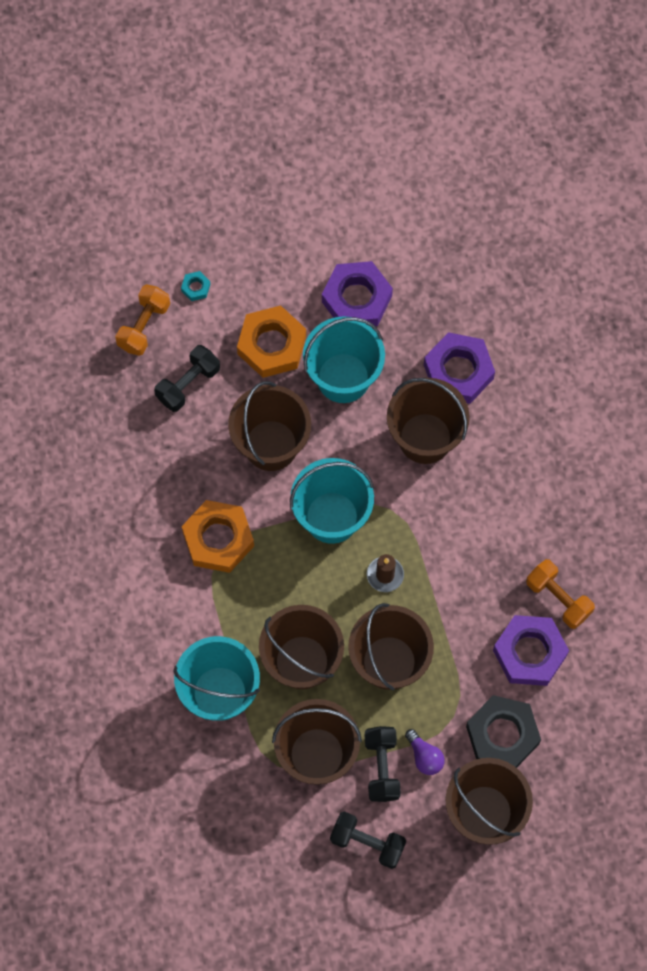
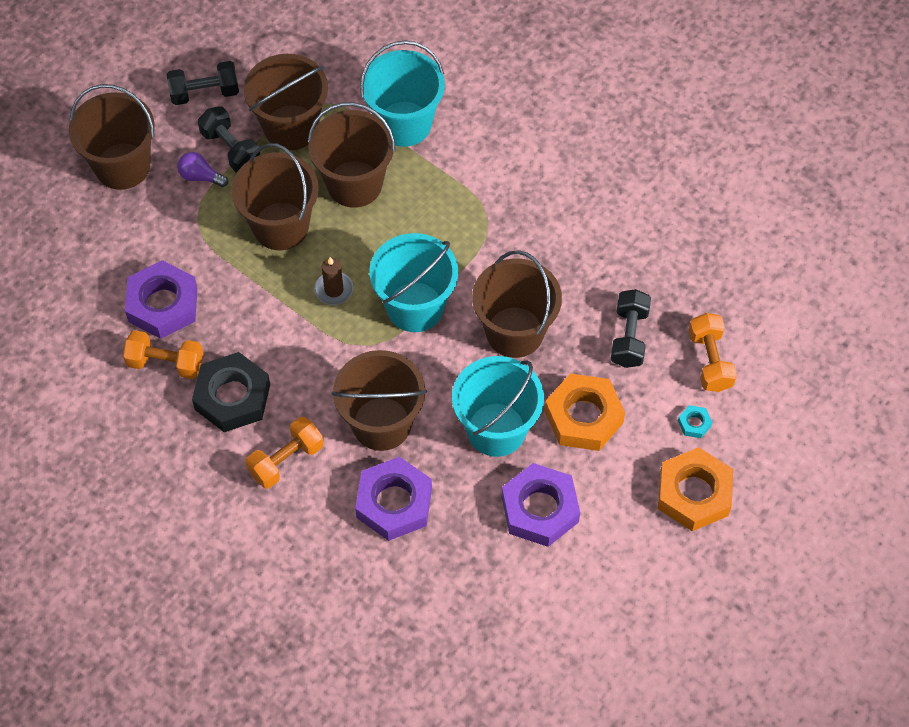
camera: 145 degrees right, 10 degrees down
(218, 539) = (498, 231): orange nut -> orange nut (693, 493)
(502, 735) = (145, 229): black nut -> black nut (232, 397)
(516, 456) = (286, 460): none -> orange dumbbell

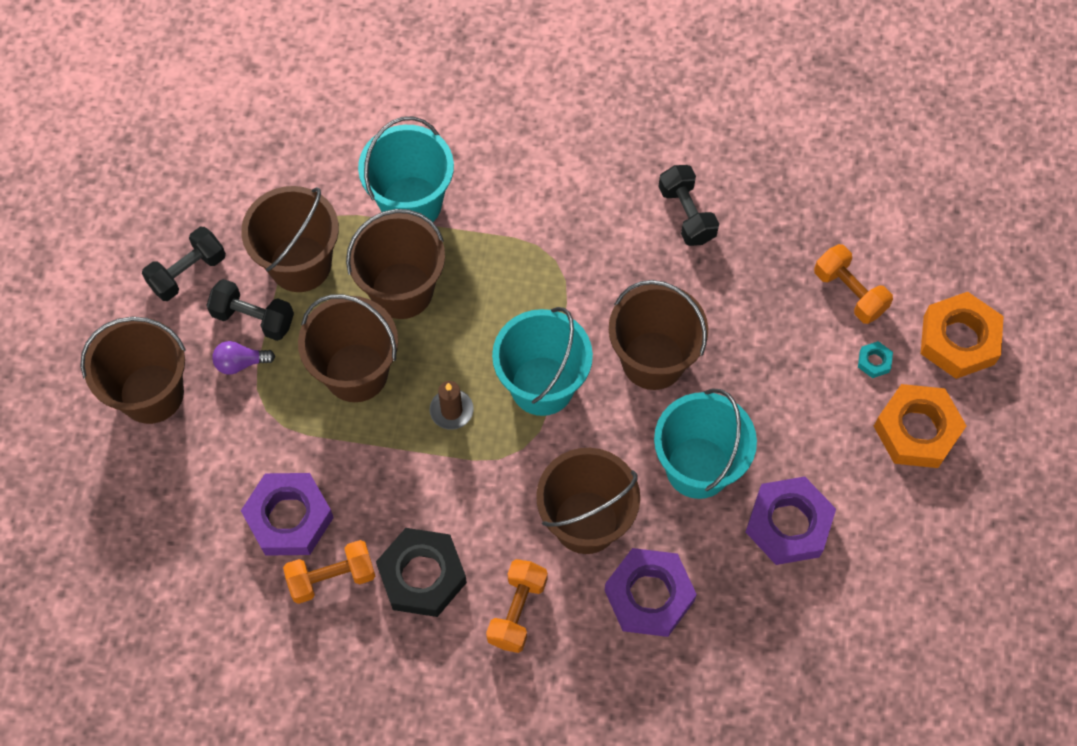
camera: 30 degrees left, 5 degrees up
(584, 417) = (770, 410): orange nut -> orange nut (959, 340)
(629, 337) = (762, 308): black dumbbell -> black dumbbell (686, 214)

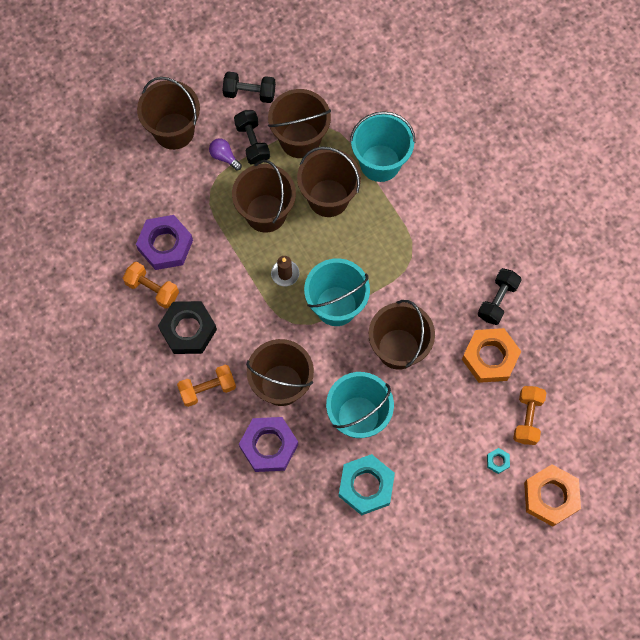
camera: 50 degrees right, 5 degrees up
(788, 524) = (366, 486): purple nut -> turquoise nut
(916, 430) = (477, 513): orange nut -> orange nut (490, 357)

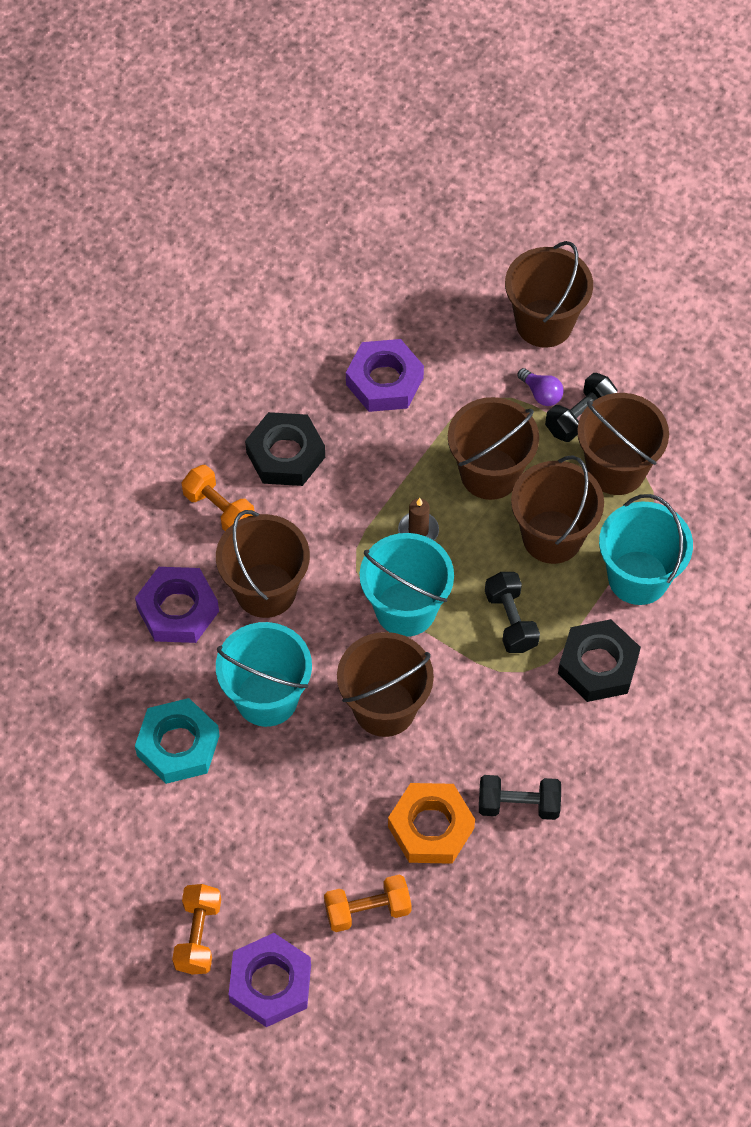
camera: 65 degrees right, 10 degrees down
(152, 289) = (318, 392): orange dumbbell -> orange dumbbell (198, 935)
(224, 157) = (541, 393): purple light bulb -> purple light bulb turned 120 degrees clockwise
(249, 93) = (647, 383): black dumbbell -> black dumbbell (511, 621)
(427, 213) = (598, 665): none -> black nut
(497, 461) = (288, 895): turquoise nut -> none
(550, 496) = (270, 983): orange nut -> purple nut

